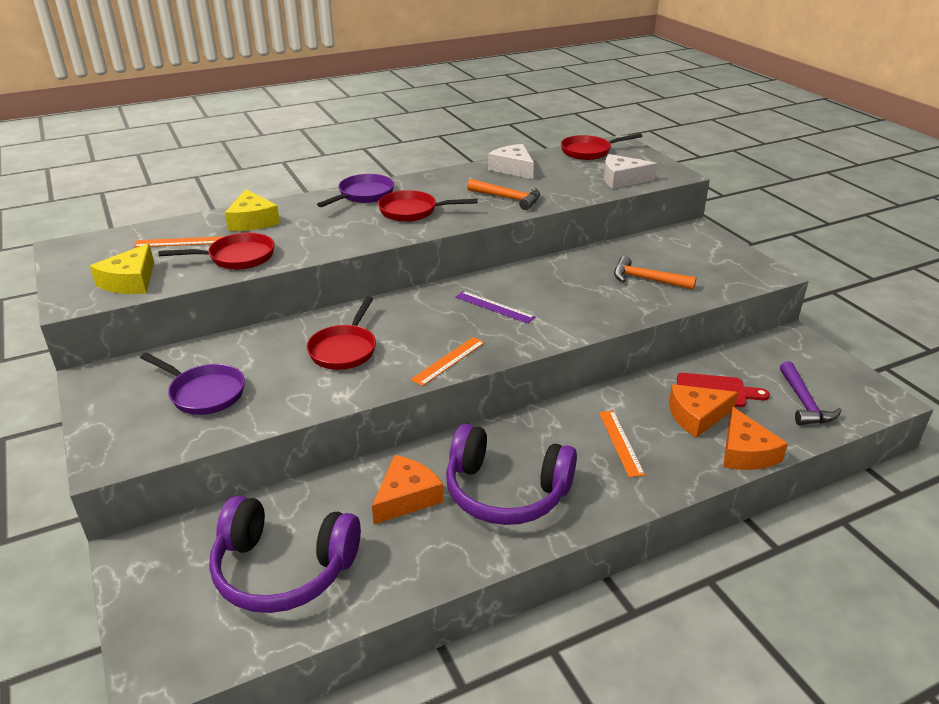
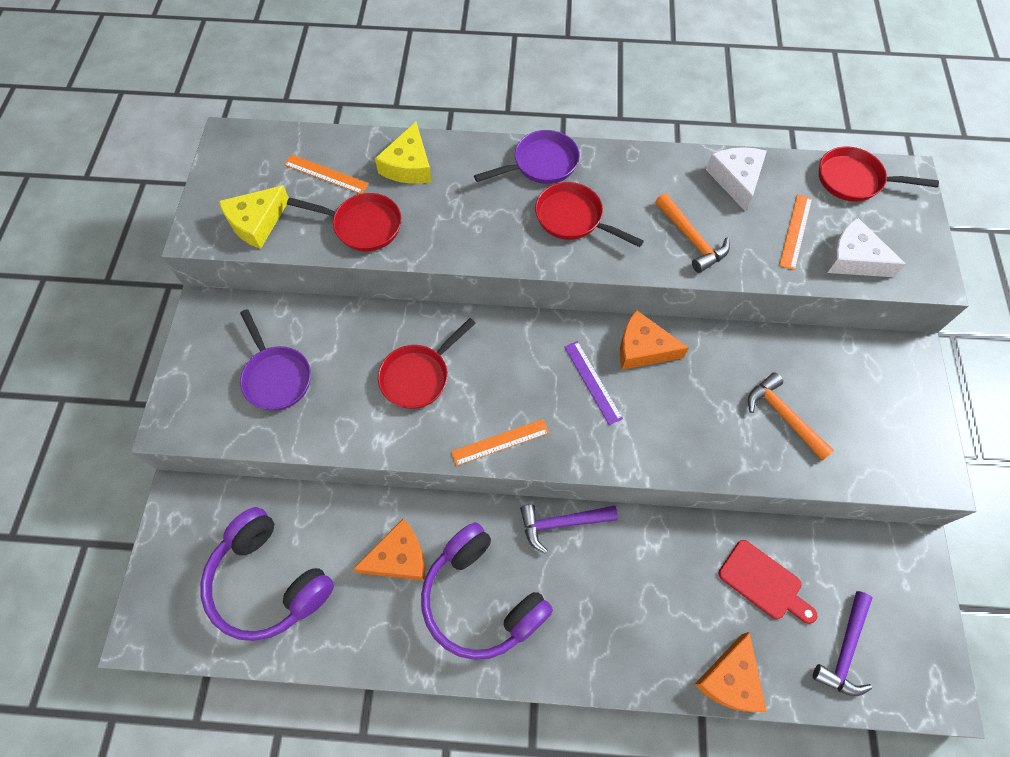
camera: 30 degrees right, 30 degrees up
(534, 419) = (561, 523): none -> purple hammer
(620, 442) = (620, 598): orange ruler -> orange ruler (795, 231)
(697, 416) = (718, 606): orange cheese -> orange cheese (643, 348)

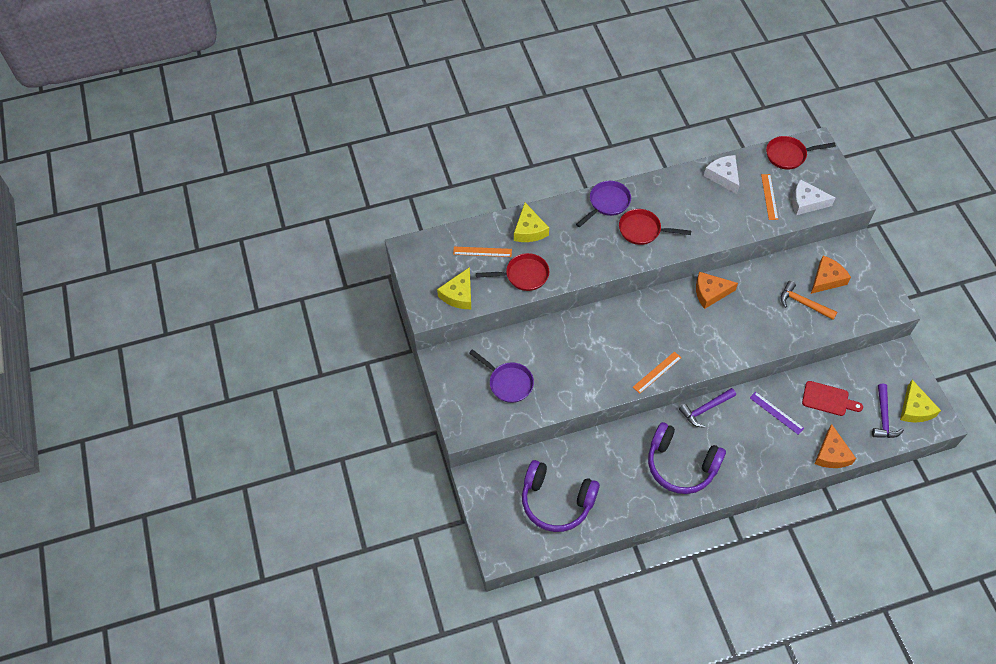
camera: 20 degrees left, 5 degrees down
(398, 557) = (623, 461): orange cheese -> orange cheese (826, 279)
(418, 376) = (591, 353): red pan -> none
(592, 382) = (691, 321): purple ruler -> purple ruler (776, 413)
(691, 239) = (714, 220): orange hammer -> none
(905, 656) = (915, 409): none -> yellow cheese

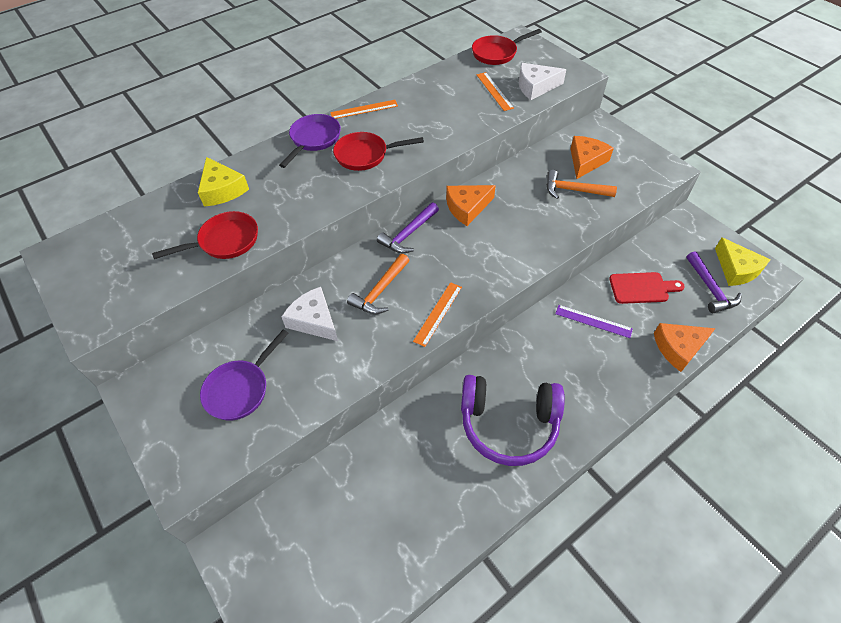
camera: 20 degrees left, 5 degrees down
(459, 294) = (135, 289): yellow cheese -> none
(482, 252) = (163, 229): orange ruler -> orange ruler (364, 109)
(508, 383) = (240, 389): purple pan -> purple pan turned 105 degrees clockwise
(556, 501) = (357, 539): purple headphones -> none
(621, 342) = (380, 291): none -> orange hammer
(705, 409) = (510, 343): purple hammer -> purple hammer (408, 234)
(723, 176) = (437, 85): white cheese -> white cheese (314, 320)
(831, 454) = (678, 348): orange cheese -> orange cheese turned 90 degrees clockwise

